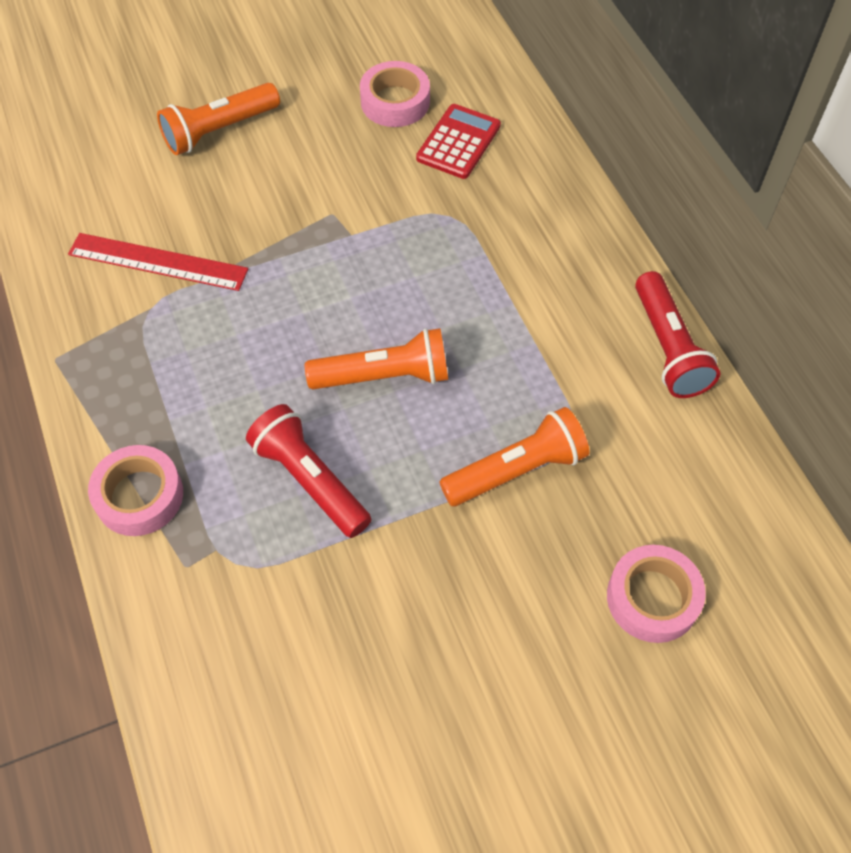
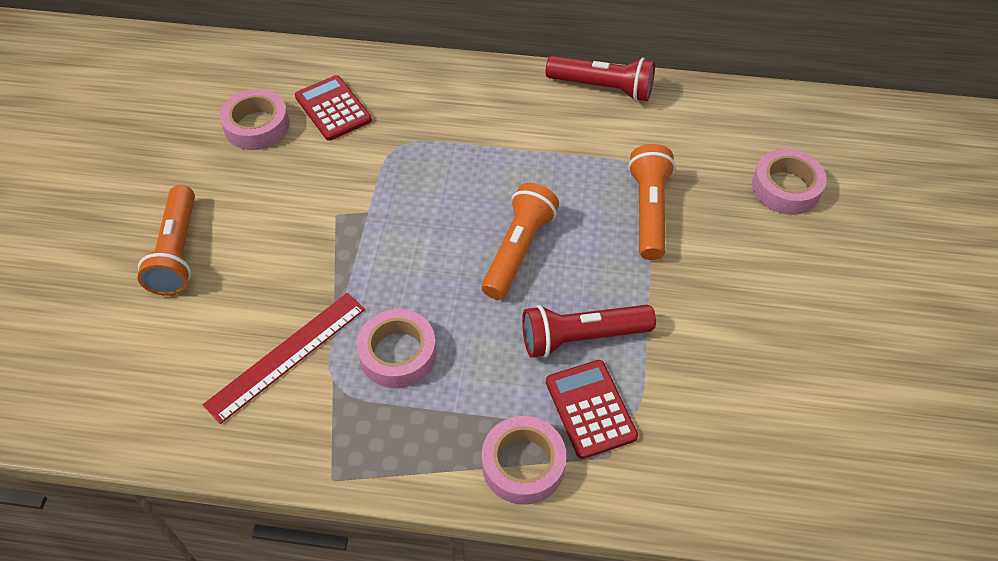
camera: 60 degrees left, 5 degrees down
(205, 340) = (398, 354): none -> pink tape
(229, 525) = (590, 409): none -> red calculator

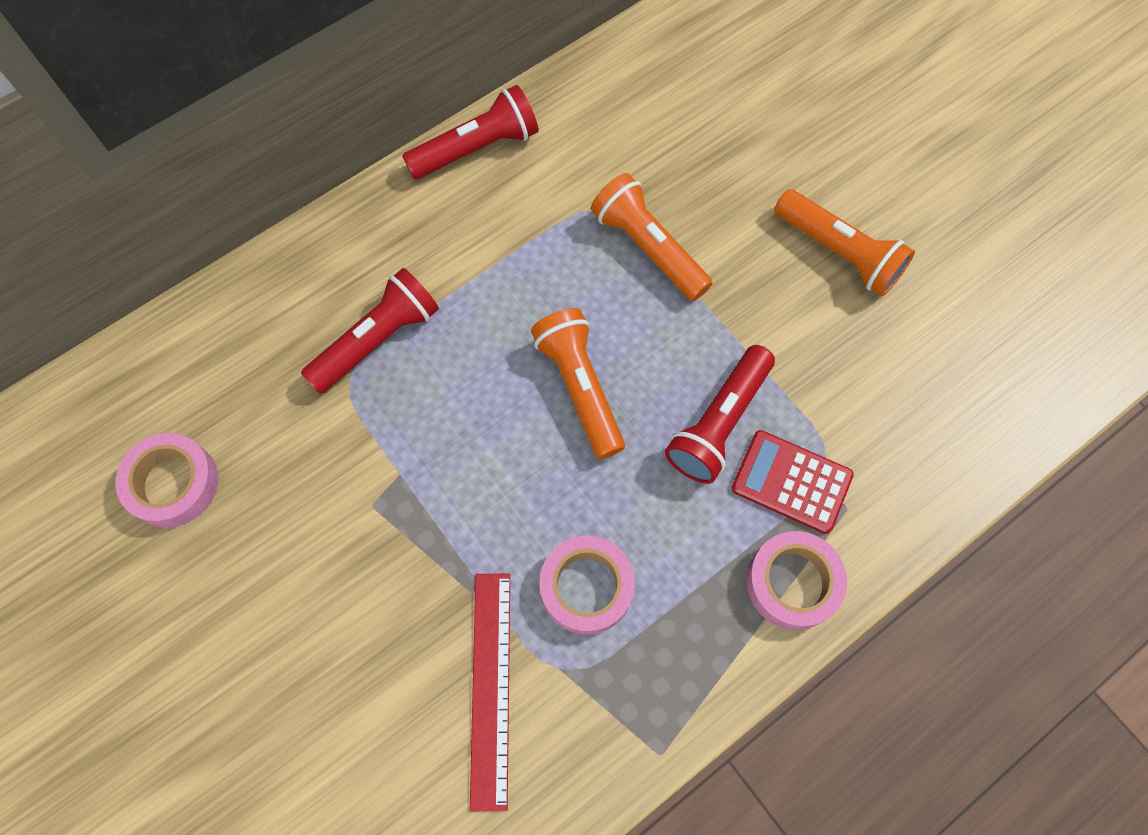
camera: 45 degrees left, 15 degrees up
(177, 252) = (257, 693): orange flashlight -> orange flashlight (839, 252)
(333, 108) = (233, 394): red calculator -> none
(434, 139) = (377, 340): none -> red flashlight
(786, 188) = (733, 127): pink tape -> none

